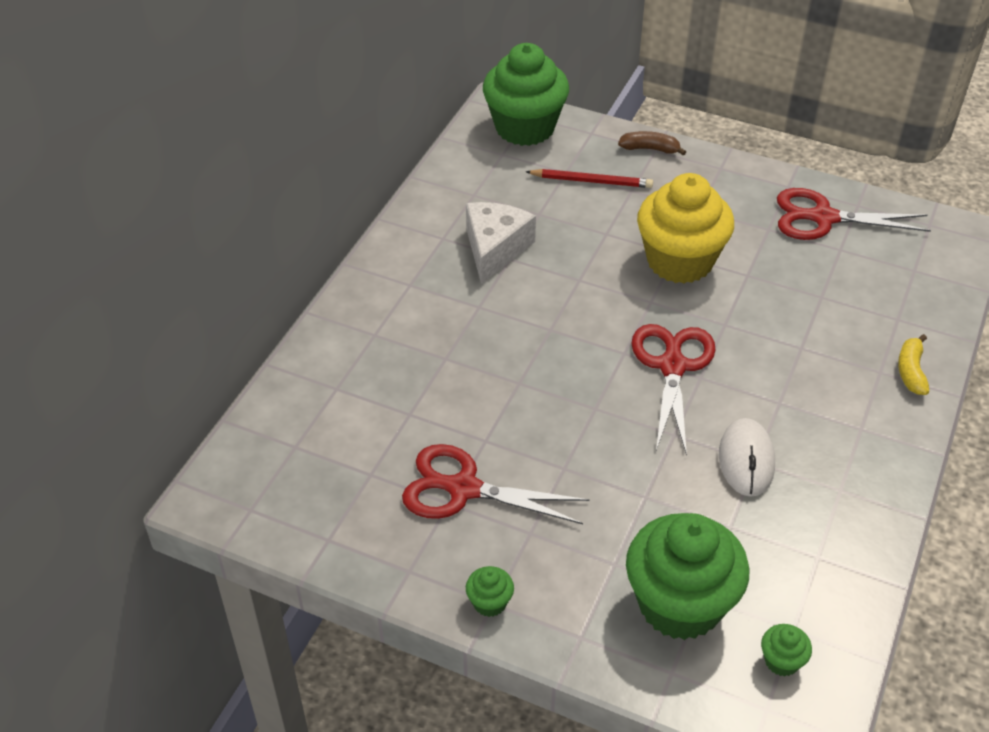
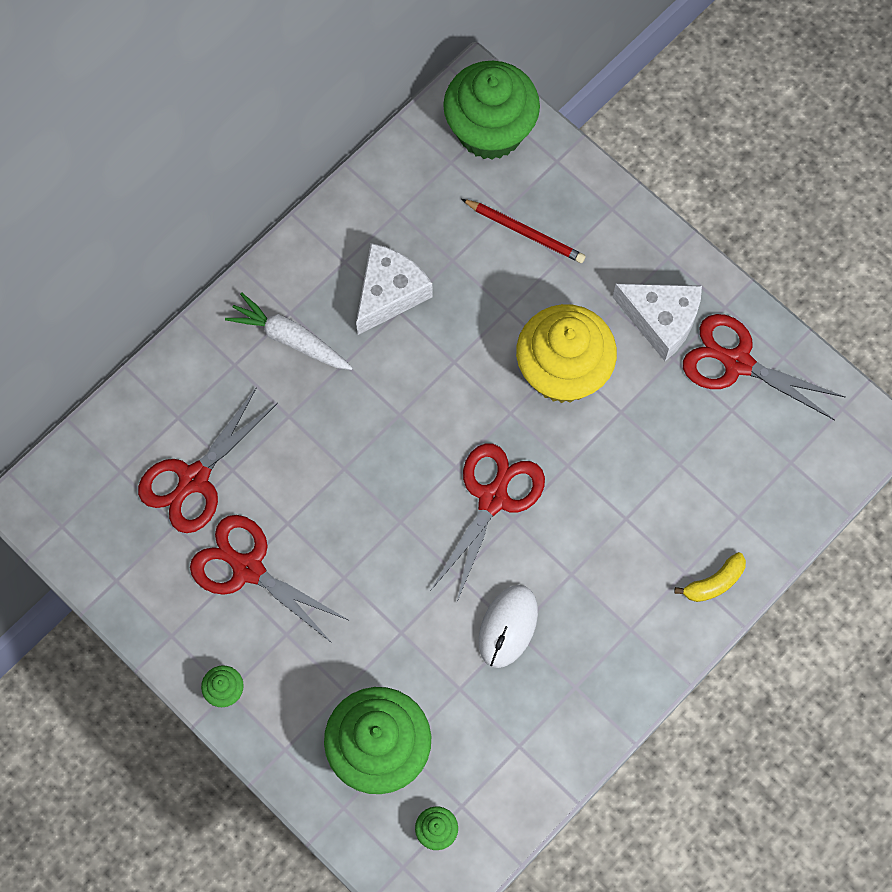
camera: 20 degrees right, 25 degrees up
(374, 431) = (194, 479): none -> red scissors
(419, 302) = (290, 339): none -> white carrot
(650, 149) = (607, 205): brown banana -> none
(742, 207) = (661, 320): none -> white cheese
(911, 371) = (714, 583): yellow banana -> yellow banana turned 150 degrees counterclockwise

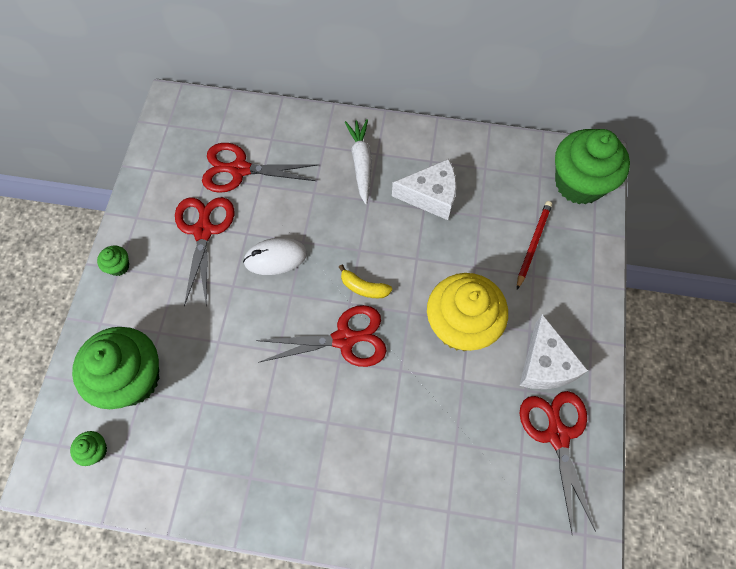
camera: 55 degrees right, 5 degrees down
(508, 626) = (264, 405): white mouse -> white mouse (275, 258)
(525, 232) = (533, 244): red pencil -> red pencil turned 150 degrees counterclockwise
(714, 583) = (388, 526): yellow banana -> yellow banana (363, 287)

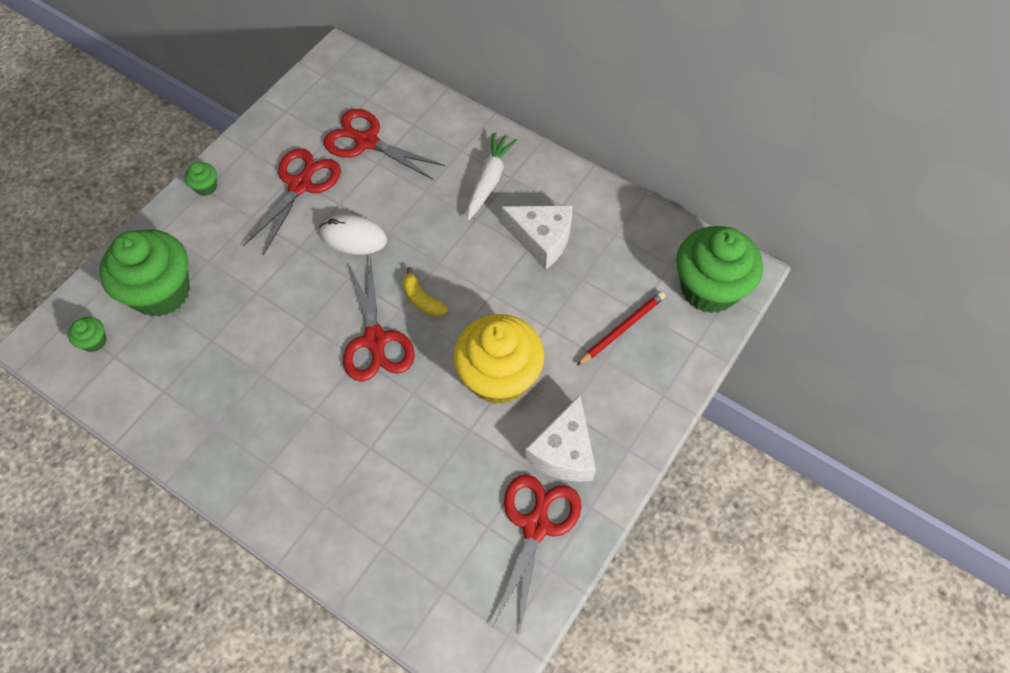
camera: 25 degrees right, 5 degrees down
(344, 339) = (375, 340): red scissors -> red scissors turned 60 degrees clockwise

